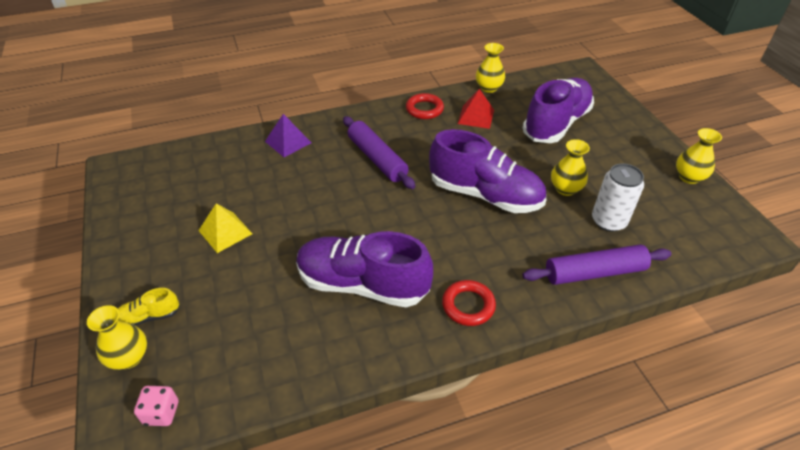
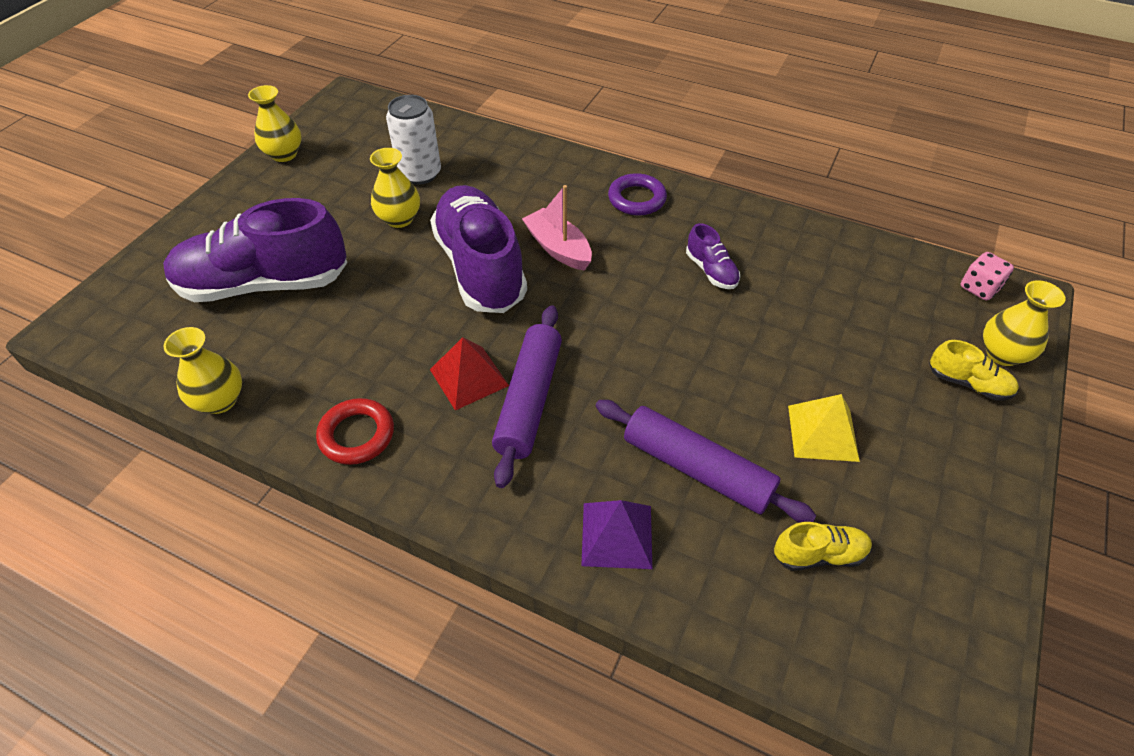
camera: 135 degrees left, 5 degrees up
(198, 183) = (819, 554): none -> yellow shoe
(362, 284) = (711, 271): purple shoe -> purple shoe, size x0.43
(464, 234) = (558, 248): none -> pink boat
(468, 305) = (636, 199): red ring -> purple ring
(476, 116) = (320, 366): red pyramid -> red pyramid (469, 377)
(594, 272) = (503, 155): purple rolling pin -> purple rolling pin (697, 469)

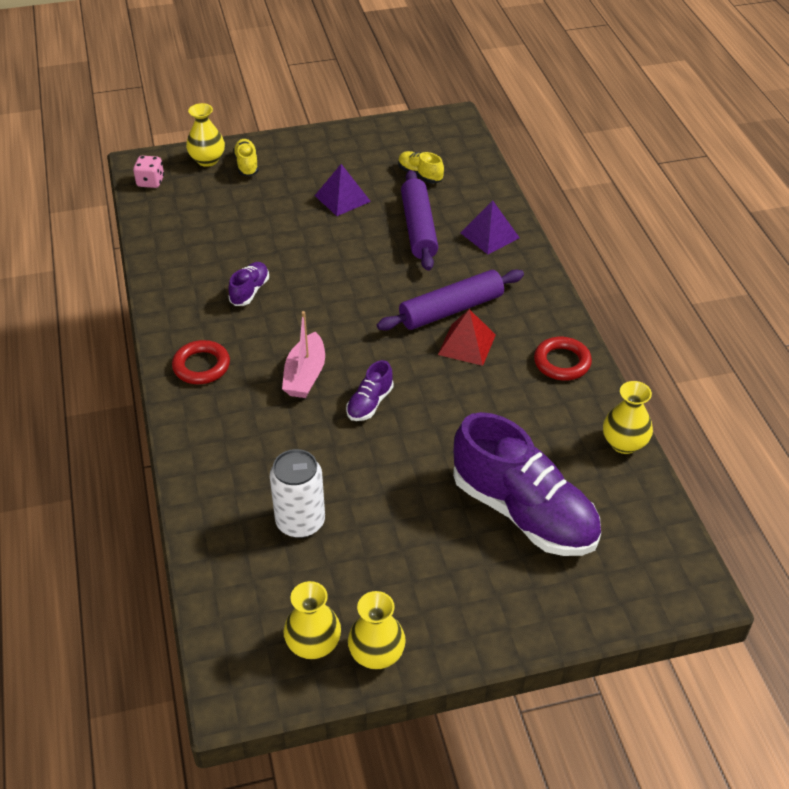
camera: 130 degrees left, 5 degrees down
(399, 219) = (370, 489): yellow vase -> yellow vase (313, 645)
(480, 267) = (370, 403): purple shoe -> purple shoe, size x0.43
(636, 199) = (201, 366): purple ring -> red ring
(823, 432) = (342, 198): yellow pyramid -> purple pyramid

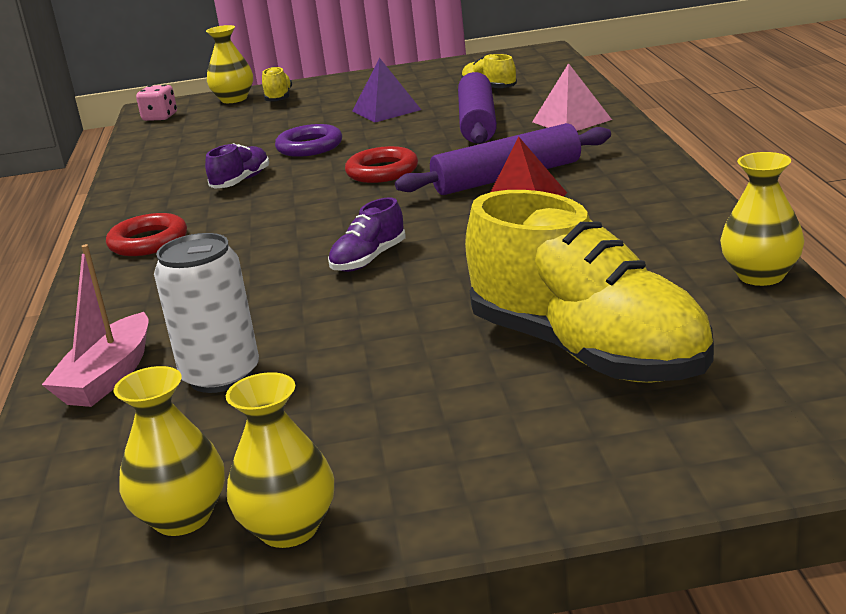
camera: 10 degrees right, 20 degrees down
(292, 247) = (309, 147): none -> purple ring
(305, 375) = (285, 241): pink boat -> pink boat (108, 377)
(490, 235) = (571, 120): purple pyramid -> pink pyramid
(524, 512) = (587, 352): purple shoe -> yellow shoe
(562, 362) = (663, 209): red ring -> red ring (382, 171)

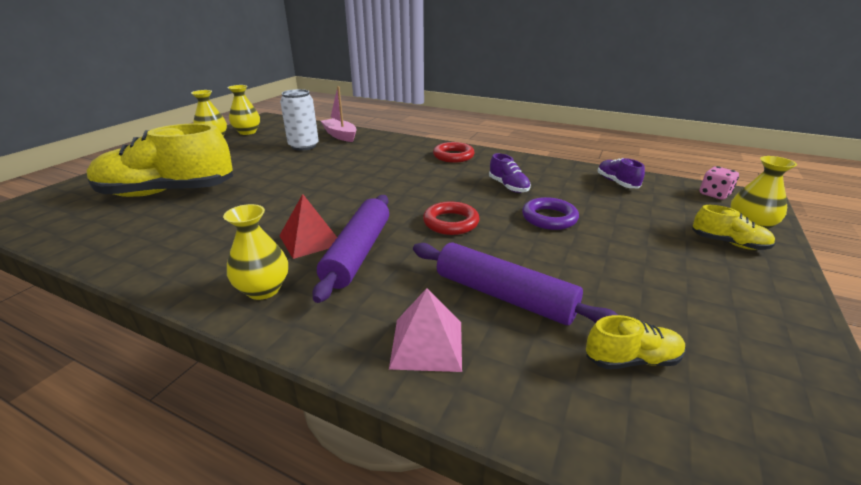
camera: 120 degrees right, 5 degrees up
(369, 259) = (335, 185): purple shoe -> purple shoe (617, 183)
(386, 110) = (614, 272): purple pyramid -> none
(761, 275) = (93, 253): yellow vase -> yellow vase (263, 289)

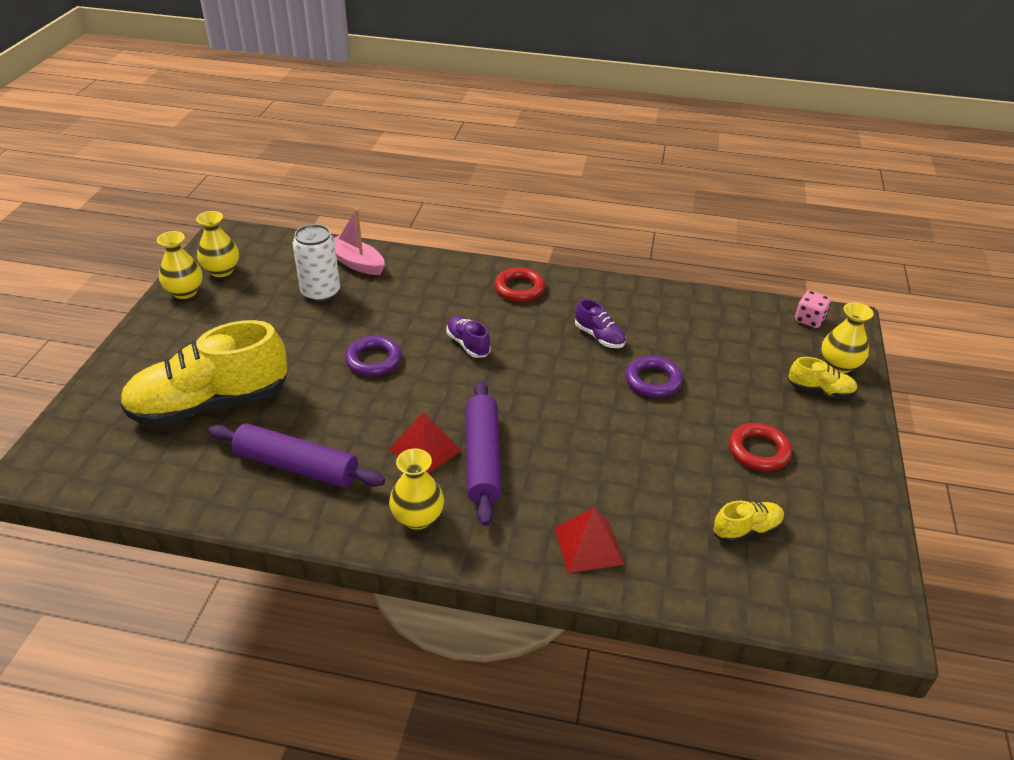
camera: 15 degrees left, 10 degrees up
(312, 182) = (373, 360): none -> purple ring
(427, 344) = (588, 545): pink pyramid -> red pyramid
(451, 222) = (557, 403): red ring -> red ring (758, 451)
(504, 296) = (636, 486): purple rolling pin -> purple rolling pin (297, 466)
(617, 183) = (712, 314): purple shoe -> purple shoe (468, 344)

